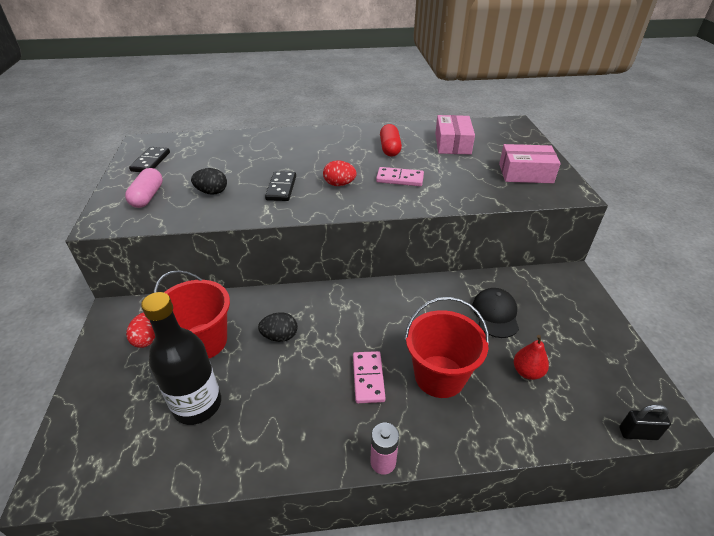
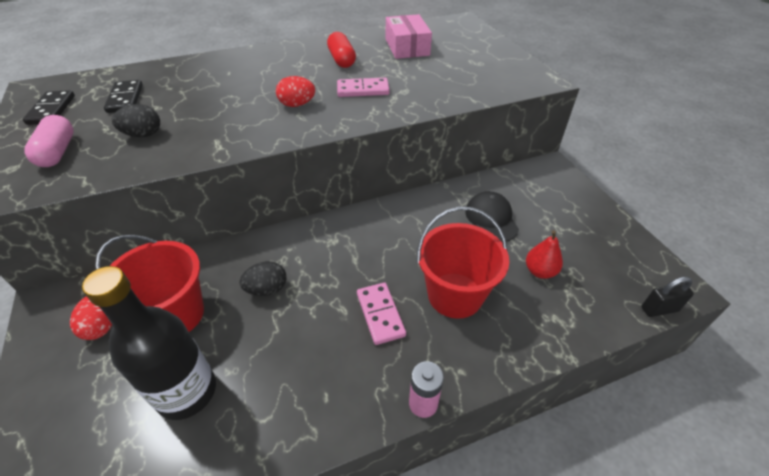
camera: 15 degrees left, 5 degrees up
(281, 188) = (229, 118): black domino -> black domino (125, 98)
(525, 173) = (491, 67): pink box -> none

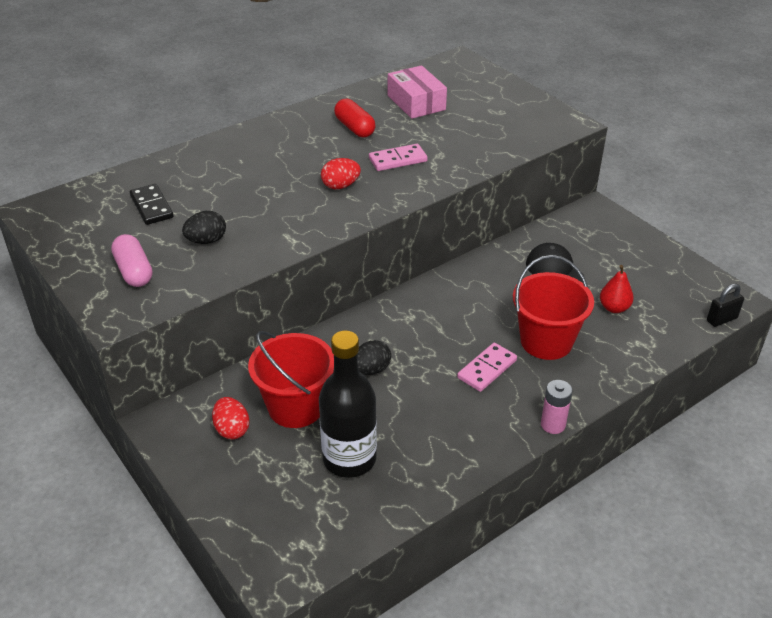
camera: 15 degrees left, 5 degrees down
(52, 110) = (81, 231): black domino -> none
(380, 314) = (487, 369): pink domino -> pink domino turned 75 degrees clockwise

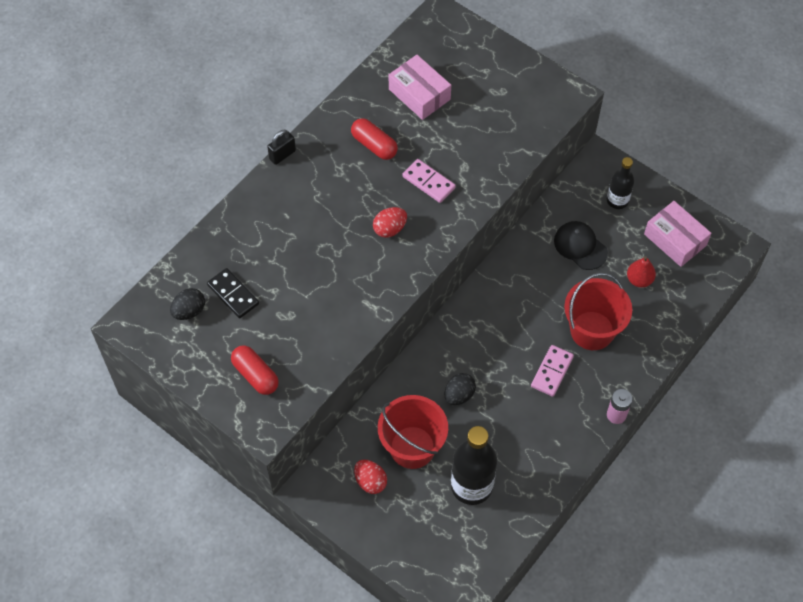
camera: 15 degrees left, 20 degrees up
(134, 271) = (255, 375): pink capsule -> red capsule
(206, 241) = (300, 325): black egg -> black egg (189, 311)
(398, 160) = (428, 182): pink domino -> pink domino turned 75 degrees clockwise
(606, 241) = (617, 200): none -> black bottle
(664, 282) = (675, 240): none -> pink box
(721, 319) = (728, 272): black padlock -> black padlock (282, 155)

